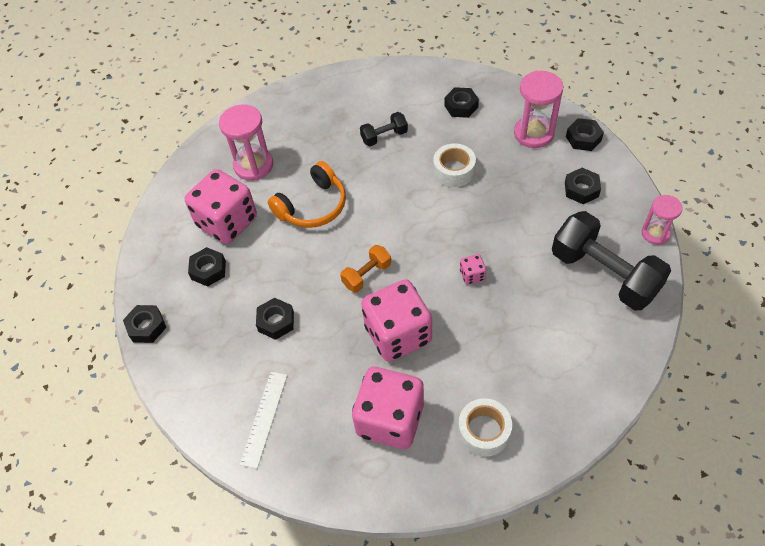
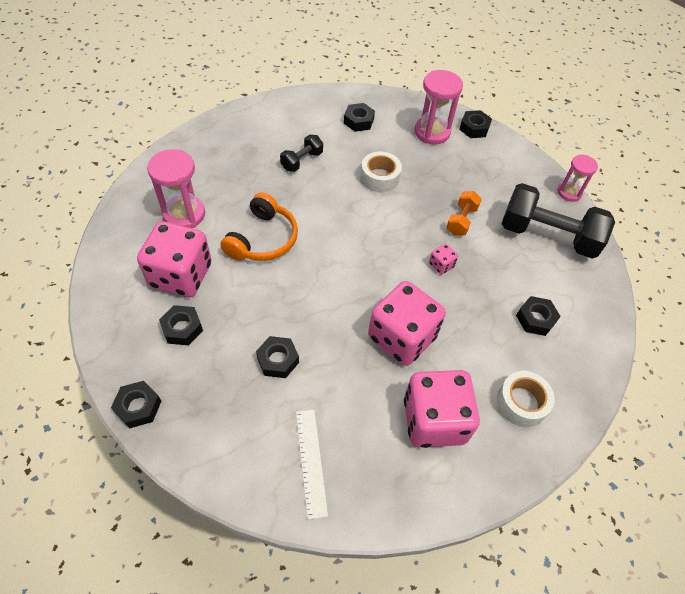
camera: 30 degrees left, 0 degrees up
(367, 275) = (346, 290): orange dumbbell -> orange dumbbell (461, 220)
(581, 189) = (494, 170): black nut -> black nut (535, 319)

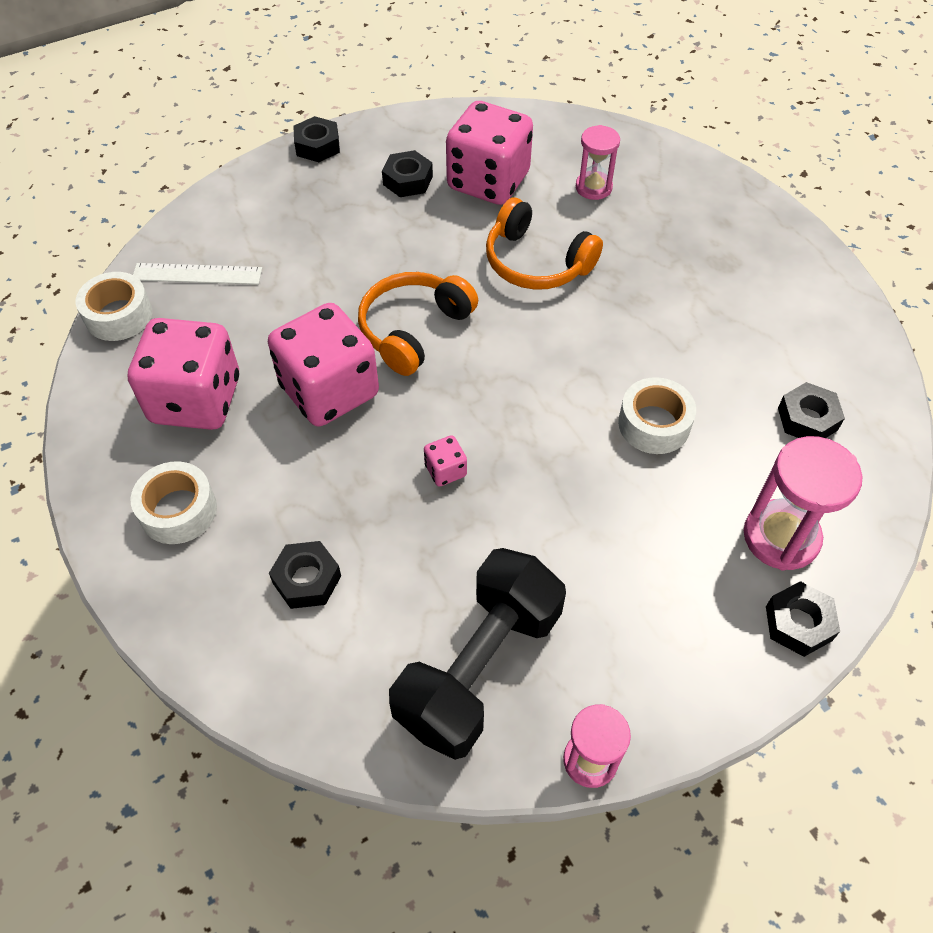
camera: 105 degrees right, 0 degrees up
(184, 214) = (593, 187): pink hourglass -> pink hourglass, size x0.63
(278, 360) = (337, 259): black nut -> none
(302, 161) = (699, 324): black dumbbell -> none
(337, 298) = (413, 330): none -> orange headphones
(369, 511) = (118, 315): none -> white tape
(461, 220) = (538, 526): orange dumbbell -> none

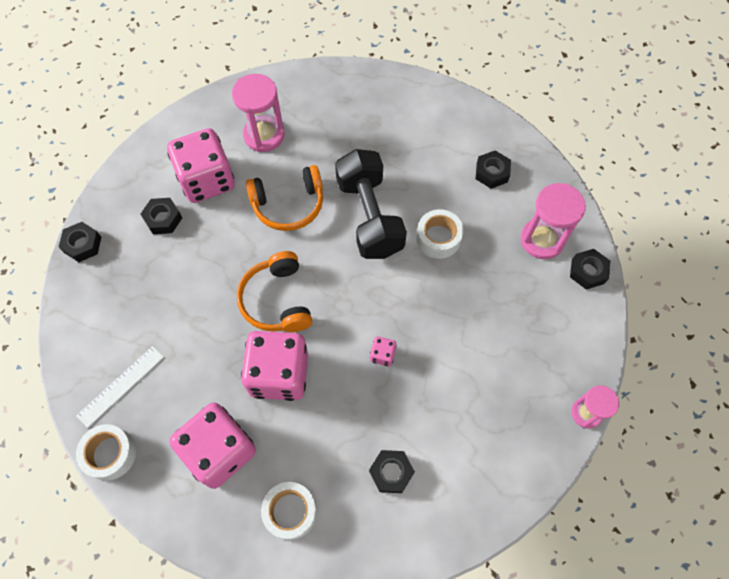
camera: 50 degrees left, 10 degrees up
(479, 668) = (505, 426): black dumbbell -> black dumbbell (369, 216)
(593, 187) = (264, 135): pink hourglass -> pink hourglass, size x1.59

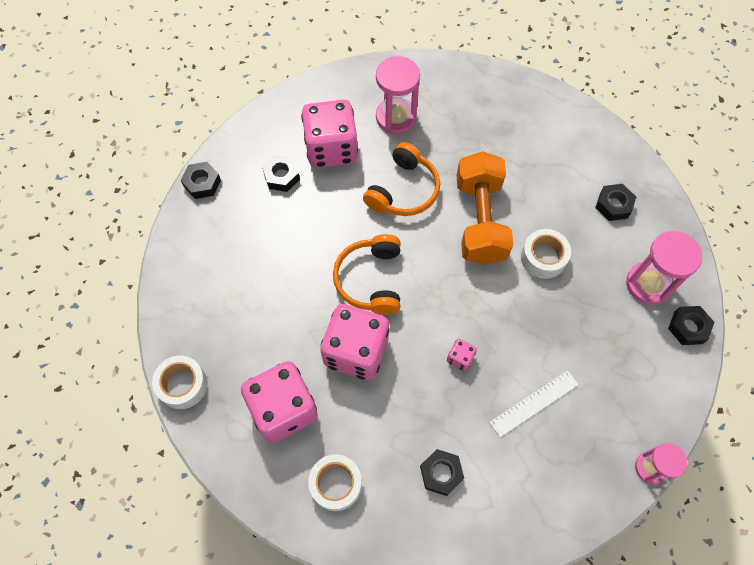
camera: 15 degrees right, 0 degrees up
(121, 386) = (207, 324): white ruler -> white ruler (534, 403)
(288, 205) = (403, 190): orange headphones -> orange headphones turned 60 degrees counterclockwise
(369, 216) = (480, 220): black dumbbell -> orange dumbbell

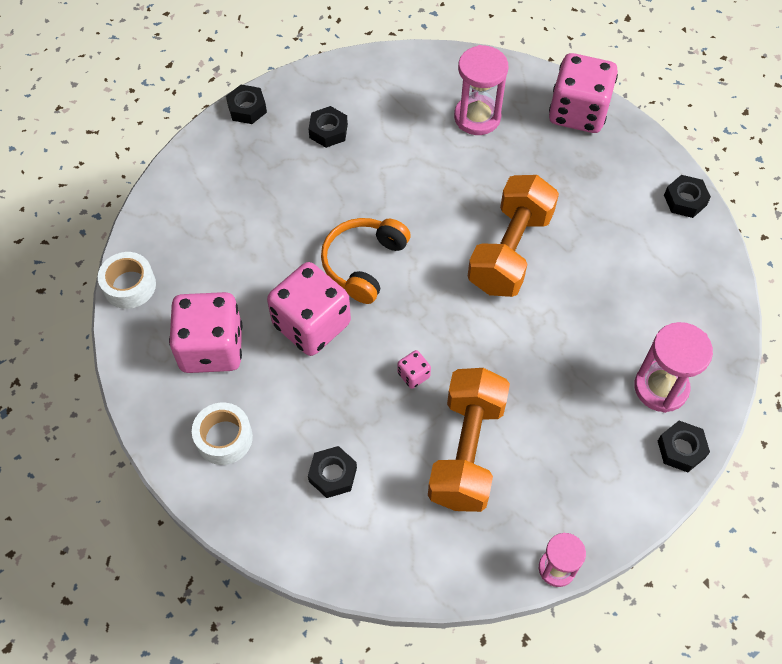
camera: 25 degrees right, 5 degrees down
(331, 149) = (393, 123): pink dice -> pink dice (578, 112)
(403, 190) = (445, 191): orange headphones -> none
(534, 403) = (466, 451): white ruler -> orange dumbbell
(543, 257) = (558, 314): white tape -> none
(613, 205) = (667, 293): black nut -> black nut (685, 200)

